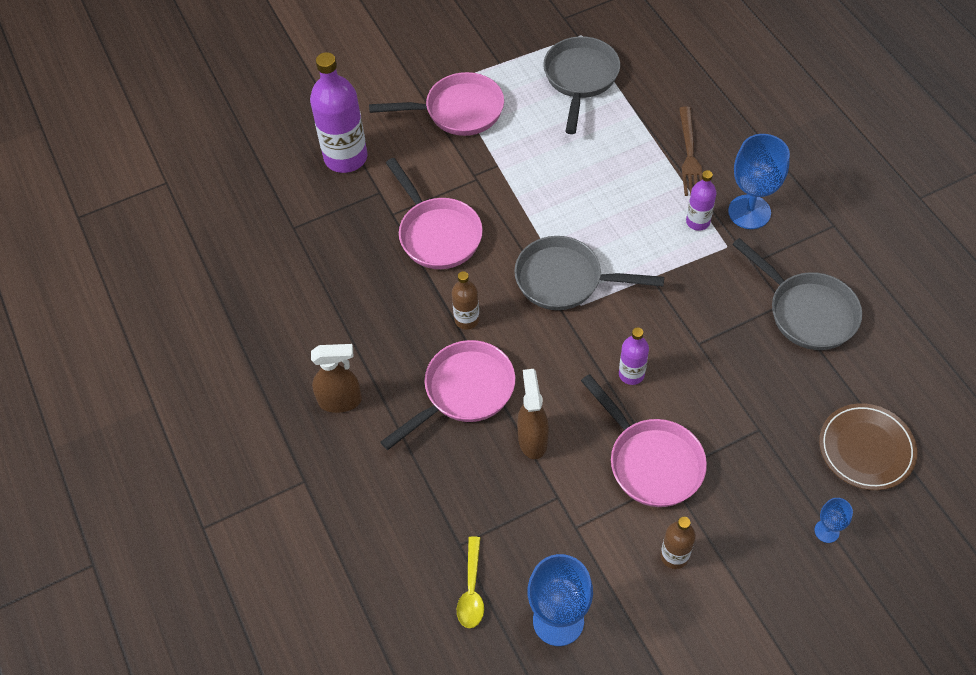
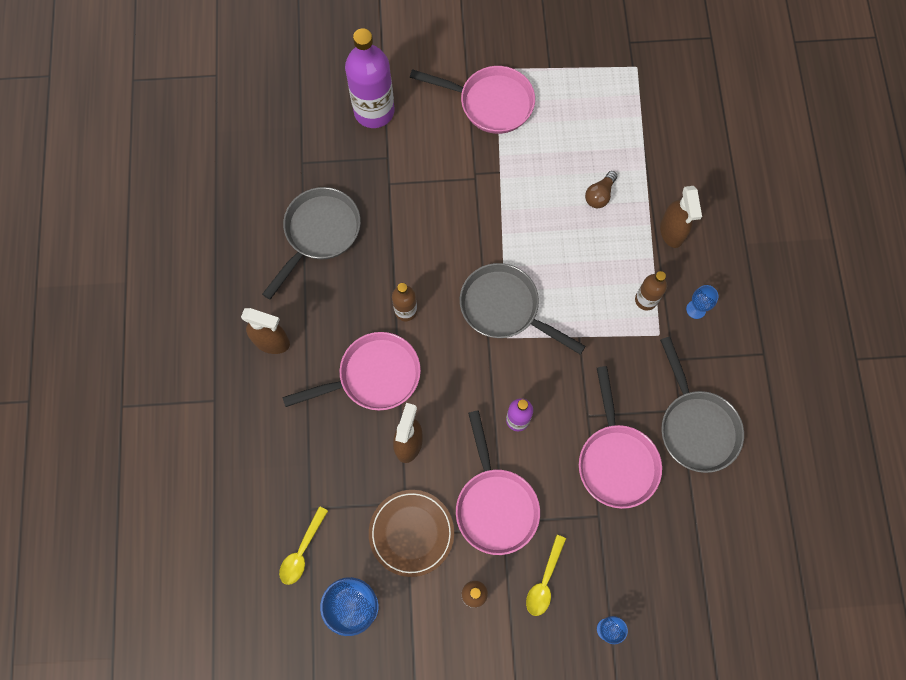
camera: 20 degrees right, 15 degrees up
(437, 234) = (418, 218): pink pan -> pink pan (616, 460)
(580, 79) = (613, 113): grey pan -> grey pan (319, 233)
(605, 150) = (600, 195): none -> brown light bulb
(690, 156) = (672, 232): brown fork -> brown spray bottle
(698, 222) = (646, 300): purple bottle -> brown bottle
(739, 512) = (544, 580): none -> yellow spoon
(749, 212) = (696, 309): blue goblet -> blue goblet, size x0.49
(866, 449) = (679, 573): brown plate -> brown plate (411, 533)

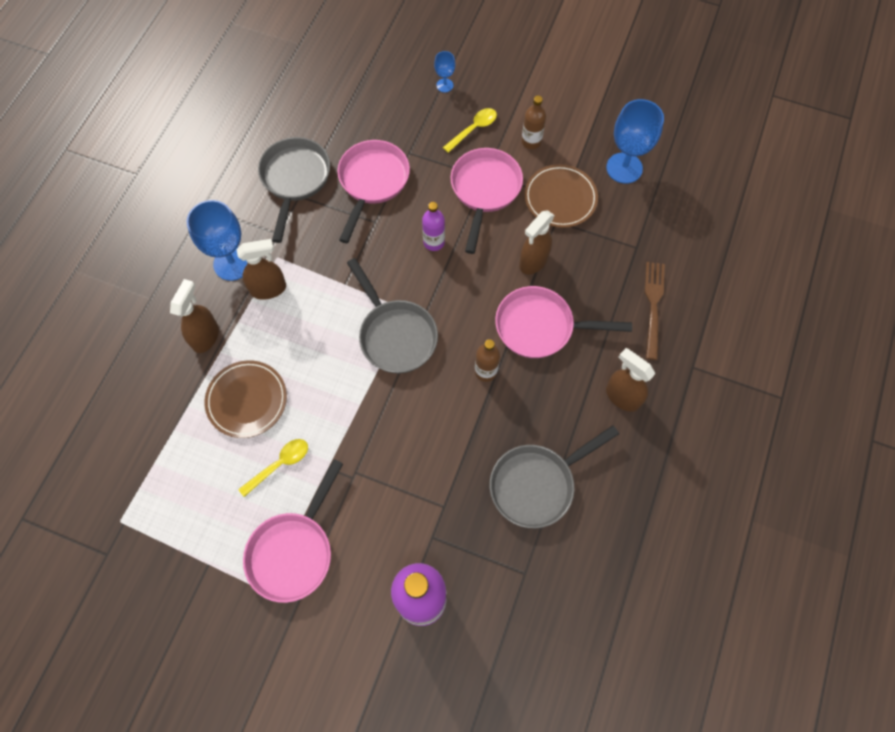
camera: 155 degrees left, 5 degrees down
(272, 449) = (653, 305): none -> brown fork
(302, 551) = (653, 220): yellow spoon -> yellow spoon (279, 465)
(490, 103) = (294, 551): pink pan -> pink pan turned 105 degrees counterclockwise
(600, 195) = (247, 400): brown light bulb -> brown plate
(646, 300) = (269, 289): brown bottle -> brown spray bottle
(696, 309) = (232, 263): blue goblet -> blue goblet, size x2.02

